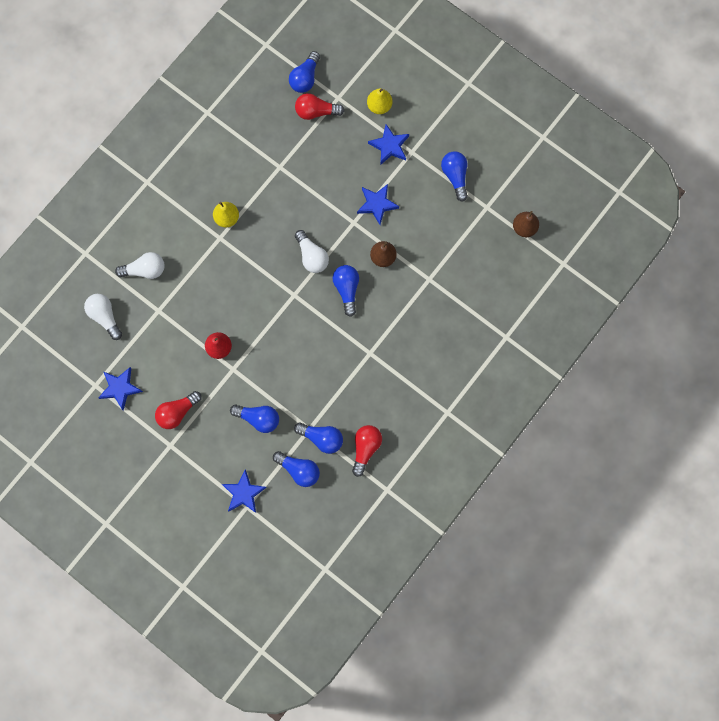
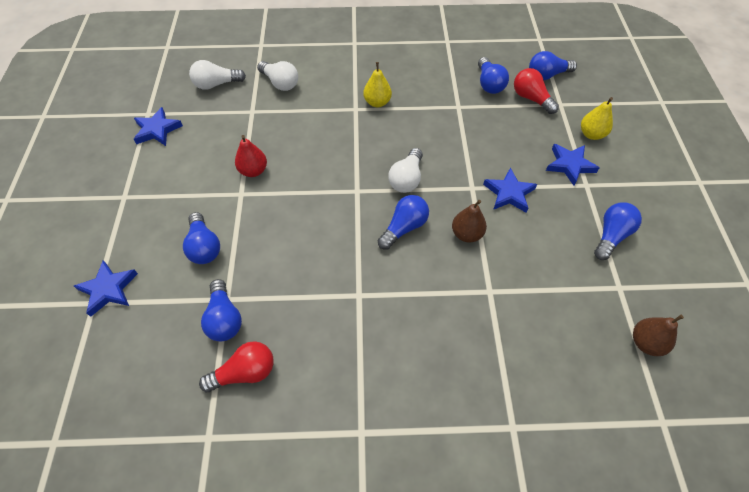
camera: 50 degrees right, 20 degrees down
(105, 316) = (216, 84): white light bulb -> white light bulb turned 120 degrees counterclockwise
(177, 412) = (163, 181): red light bulb -> none
(299, 470) = (170, 323): blue light bulb -> blue light bulb (489, 84)

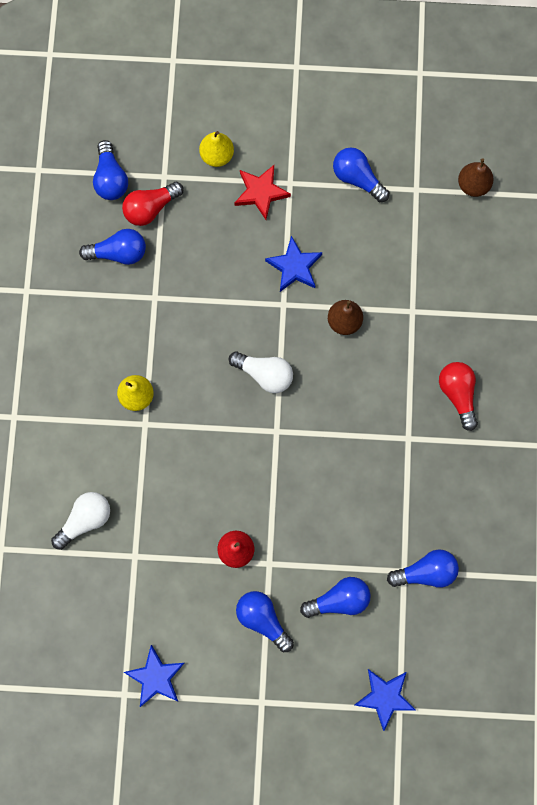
camera: 85 degrees left, 20 degrees up
(216, 84) = (77, 606): white light bulb -> none
(244, 372) = (482, 549): red light bulb -> red light bulb (458, 394)
(404, 227) = (331, 385): blue light bulb -> blue light bulb (263, 619)
(569, 165) = (261, 192): blue star -> red star

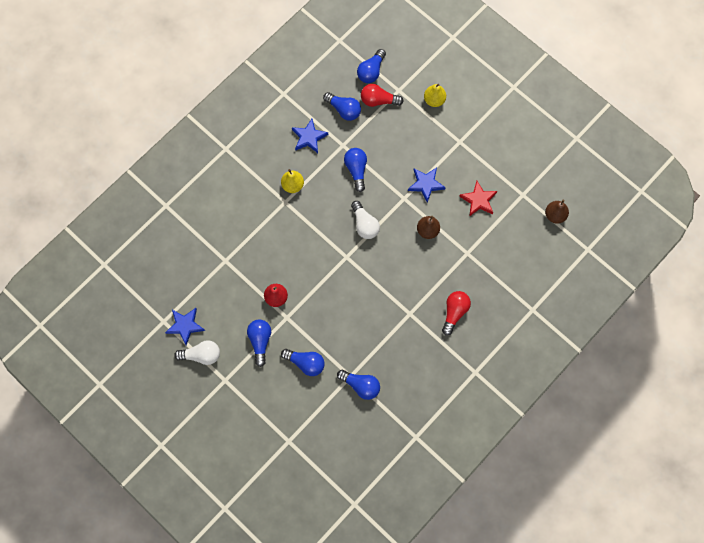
camera: 40 degrees right, 5 degrees down
(85, 520) = (216, 224): white light bulb -> white light bulb (201, 355)
(261, 192) = (440, 135): red star -> red star (478, 200)
(357, 178) = (496, 166): blue light bulb -> blue light bulb (356, 170)
(385, 697) = (287, 429): blue star -> blue star (309, 137)

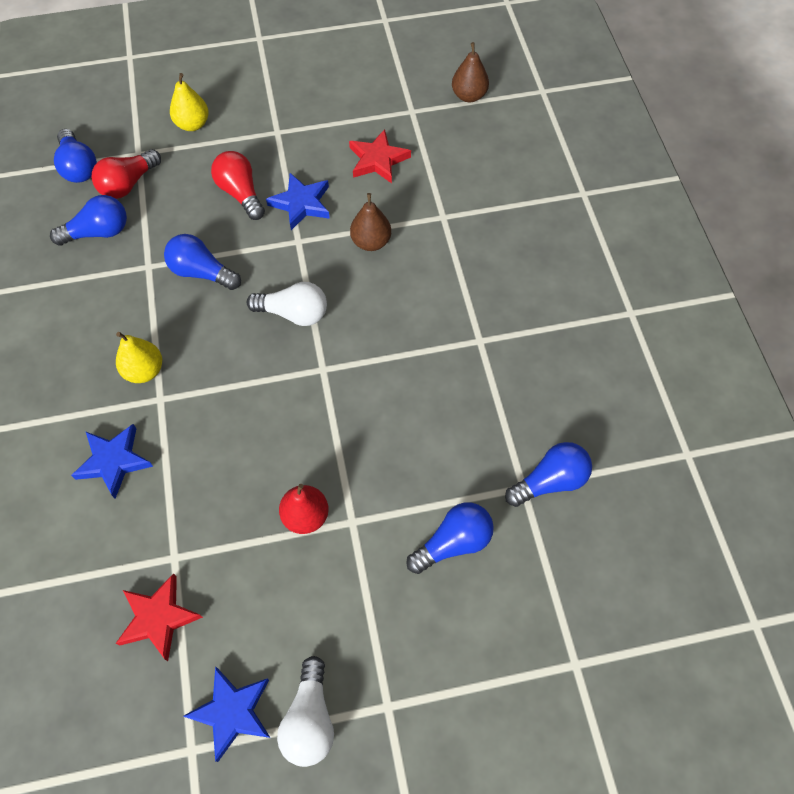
camera: 55 degrees left, 10 degrees down
(199, 273) = (158, 618): none -> red star
(201, 355) = (310, 719): white light bulb -> white light bulb turned 150 degrees clockwise
(260, 341) = (361, 594): blue light bulb -> none
(309, 137) = (93, 301): blue star -> blue star (114, 461)
(454, 312) = (520, 283): red light bulb -> red light bulb (240, 193)

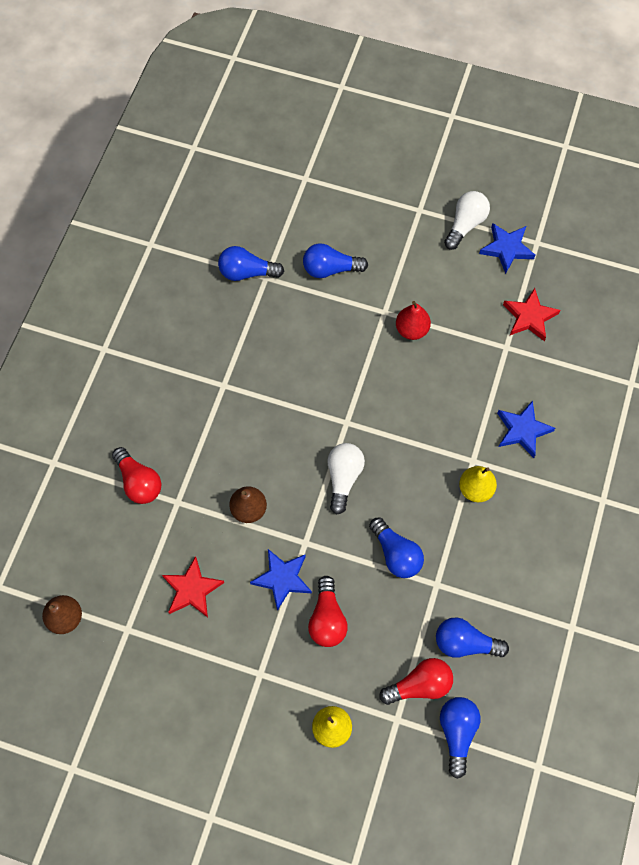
camera: 150 degrees left, 5 degrees up
(293, 313) = (343, 478): white light bulb -> white light bulb turned 60 degrees clockwise
(492, 215) = (139, 482): none -> red light bulb

